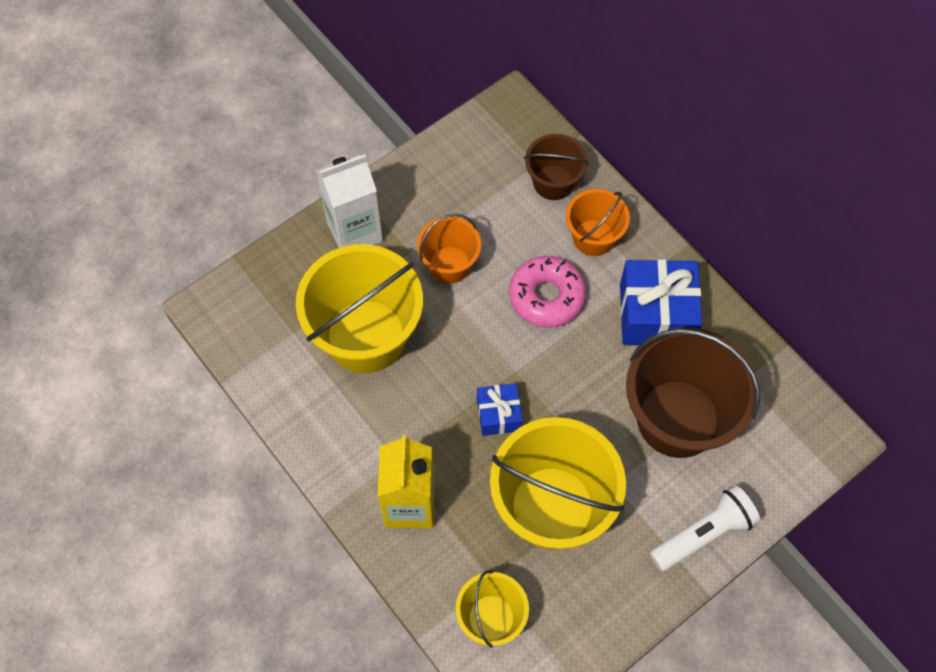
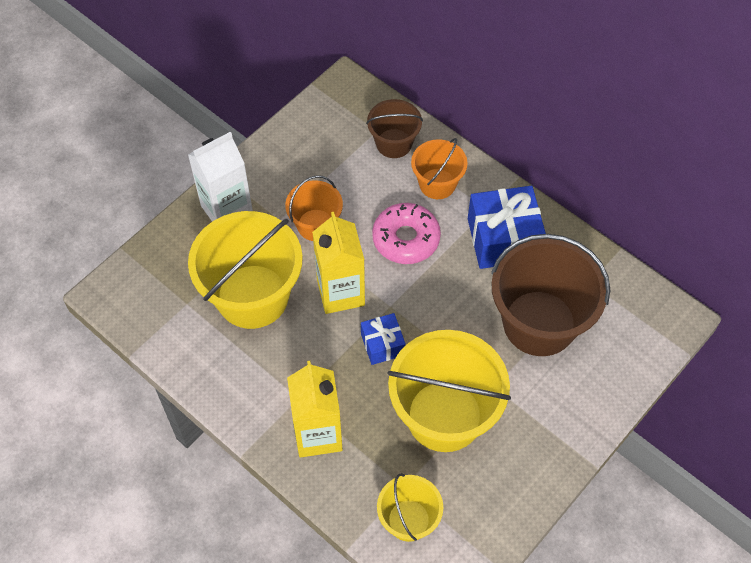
camera: 10 degrees left, 5 degrees down
(463, 347) = (340, 292): none -> yellow carton
(703, 534) = (580, 417): white flashlight -> none

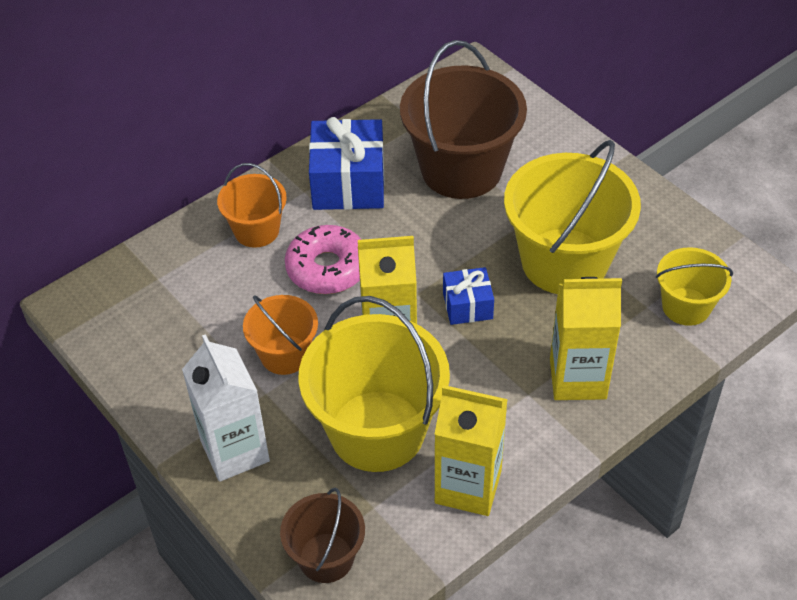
camera: 80 degrees left, 10 degrees down
(208, 363) = (468, 486): none -> yellow carton
(394, 143) = (183, 264): brown bucket -> brown bucket (326, 558)

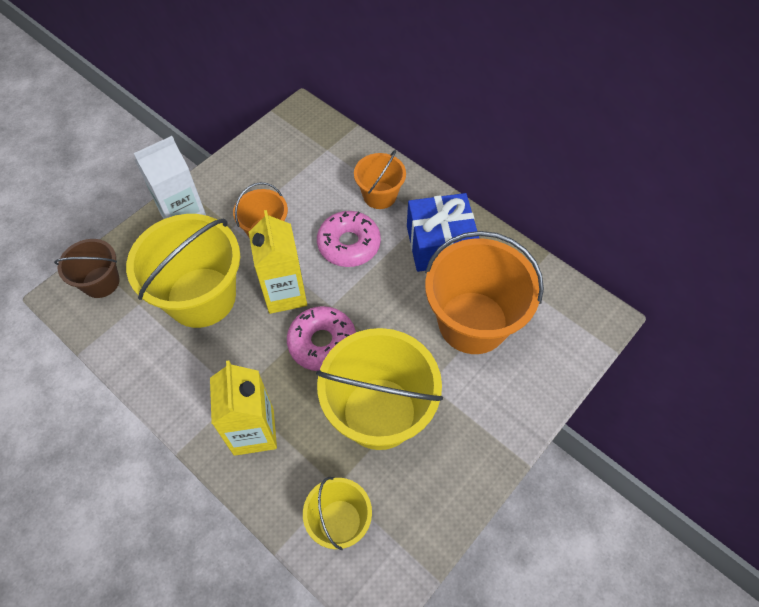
camera: 80 degrees right, 10 degrees up
(461, 169) = (472, 322): brown bucket -> orange bucket
(467, 306) = (322, 343): blue gift -> pink donut
(468, 486) = (153, 361): yellow carton -> none

